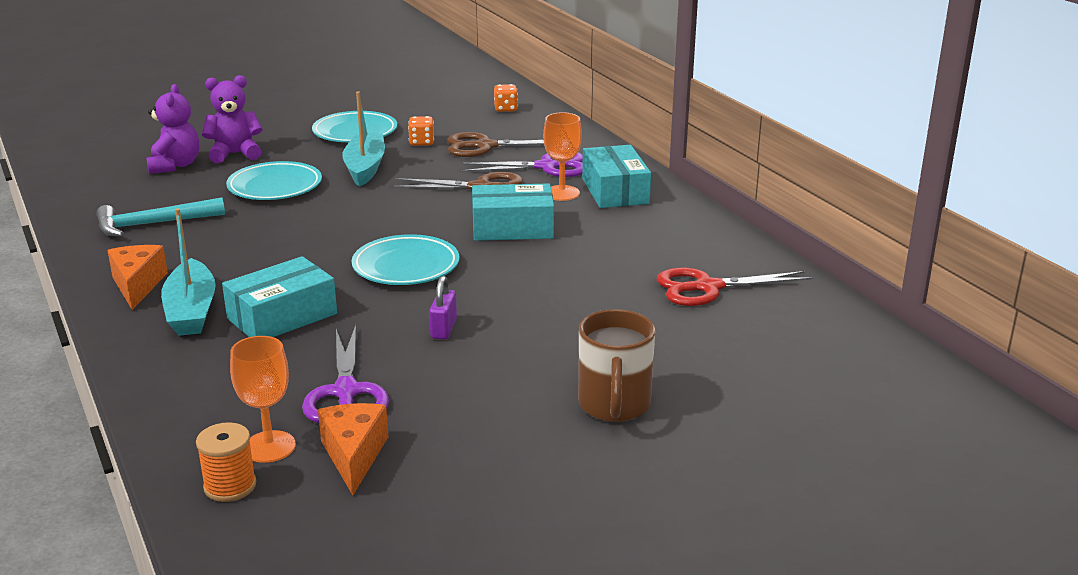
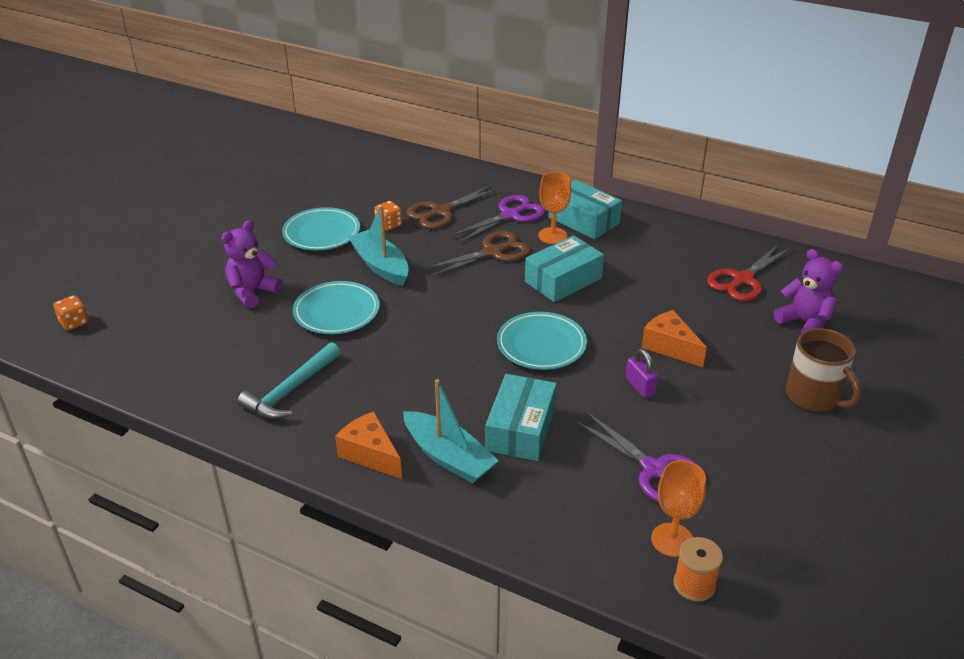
camera: 35 degrees left, 10 degrees up
(175, 165) = (217, 324): purple teddy bear -> purple teddy bear (804, 322)
(354, 455) = (730, 516): orange cheese -> orange cheese (670, 347)
(506, 109) = (406, 170): orange dice -> orange dice (74, 323)

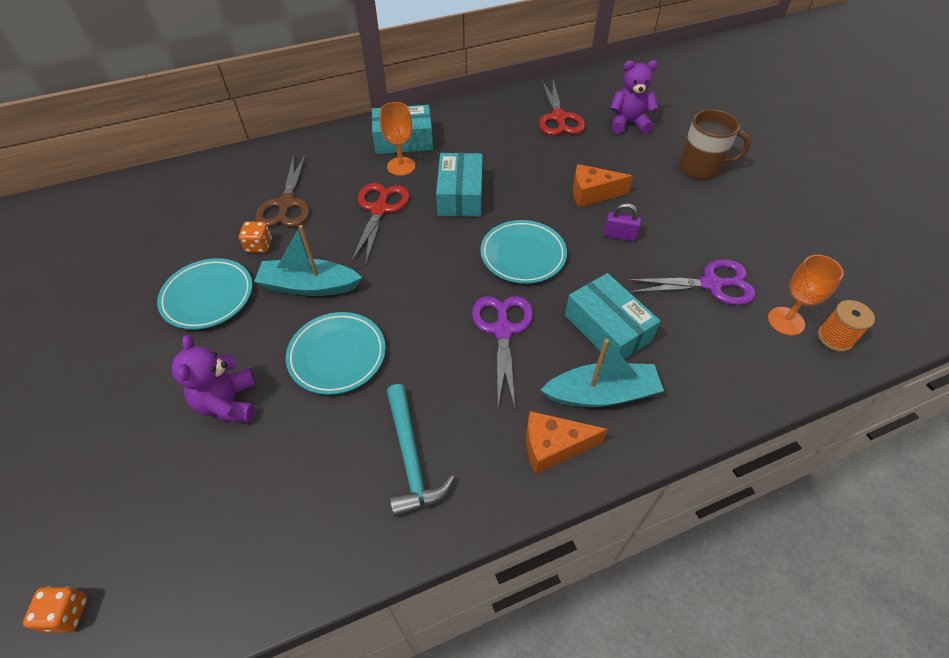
camera: 50 degrees left, 15 degrees up
(493, 252) = (380, 209): brown scissors -> red scissors
(510, 215) = (346, 171): purple scissors -> purple scissors (502, 330)

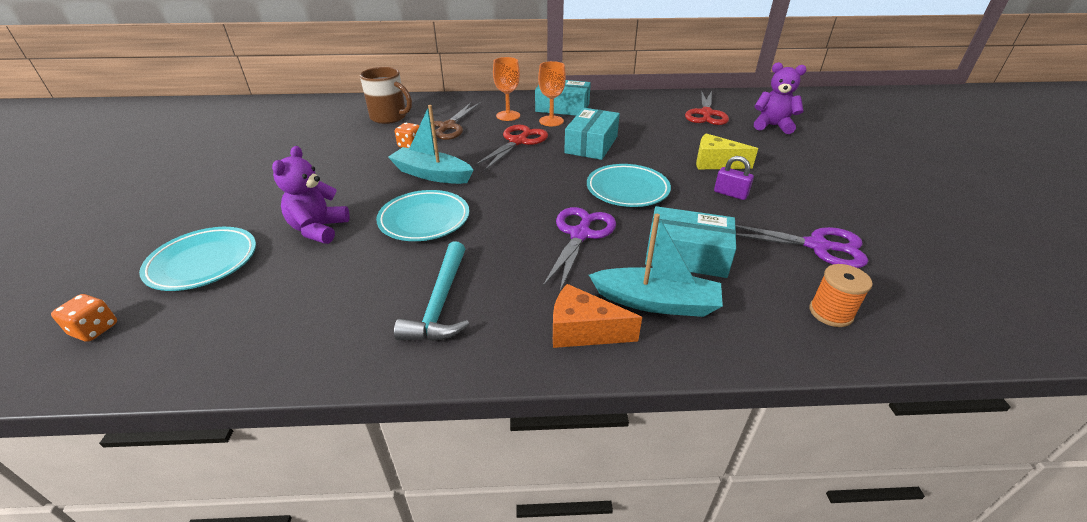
camera: 20 degrees right, 15 degrees down
(208, 297) = (352, 166): turquoise plate -> turquoise plate (203, 263)
(592, 194) = (715, 163): orange cheese -> yellow cheese
(607, 328) = (686, 255): turquoise box -> turquoise box turned 60 degrees counterclockwise
(701, 167) = (838, 163): brown mug -> brown mug (389, 117)
(786, 321) = (900, 293): orange goblet -> orange goblet (508, 116)
(835, 338) = (962, 321): orange spool -> orange spool (830, 313)

